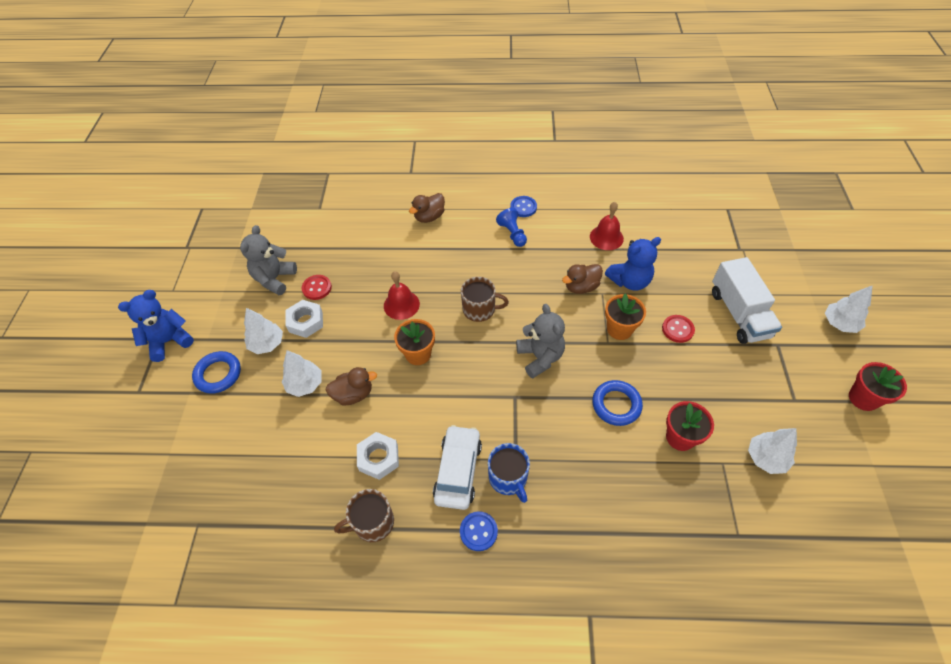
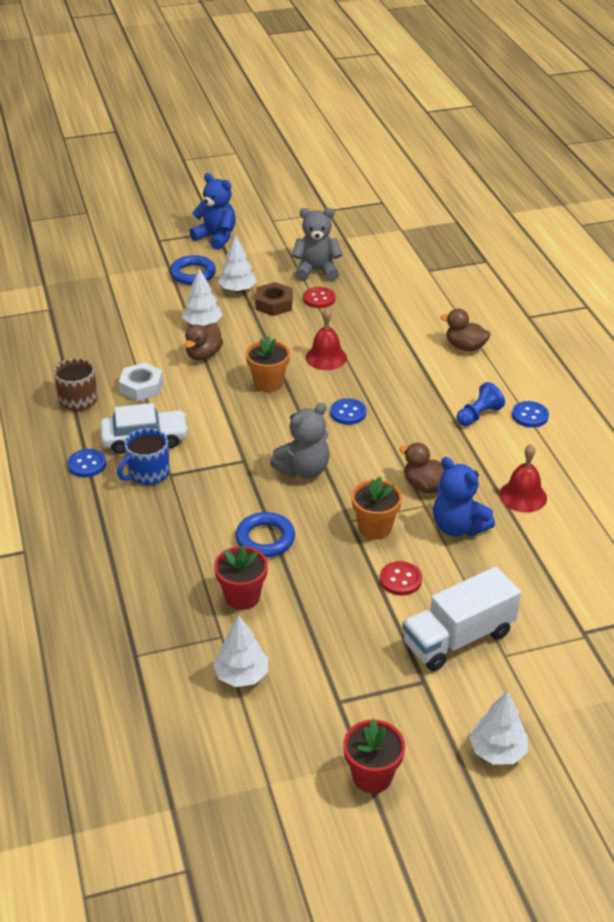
camera: 70 degrees right, 15 degrees down
(305, 322) = (274, 304): white nut -> brown nut
(353, 394) = (203, 355): brown duck -> brown duck turned 60 degrees clockwise
(480, 309) = (348, 413): brown mug -> blue button

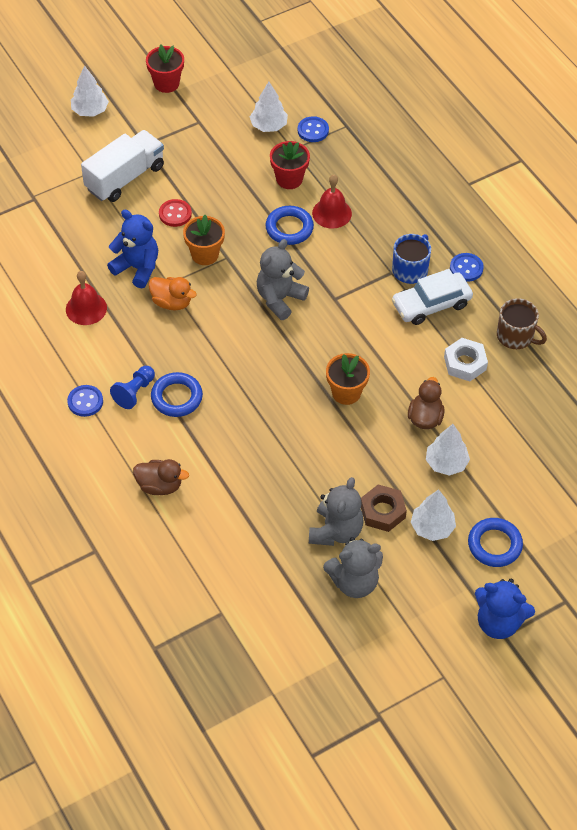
camera: 165 degrees right, 15 degrees up
(319, 299) = (336, 531): red button -> grey teddy bear
(326, 357) = (300, 440): red bell -> red bell (332, 213)
(348, 413) = (258, 370): blue button -> blue button (313, 130)
(424, 486) = (172, 302): brown duck -> orange duck
(436, 405) = (177, 397): none -> blue ring

